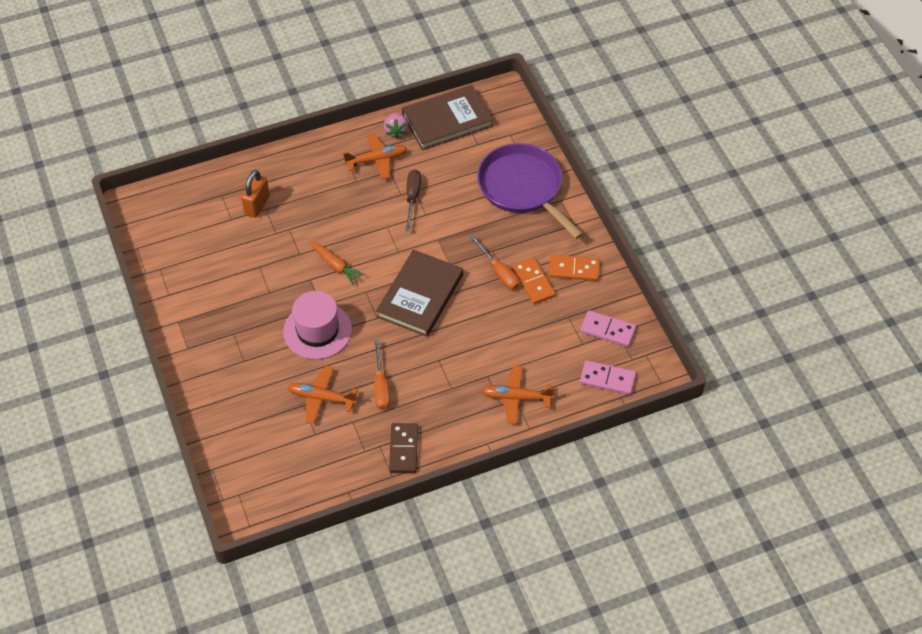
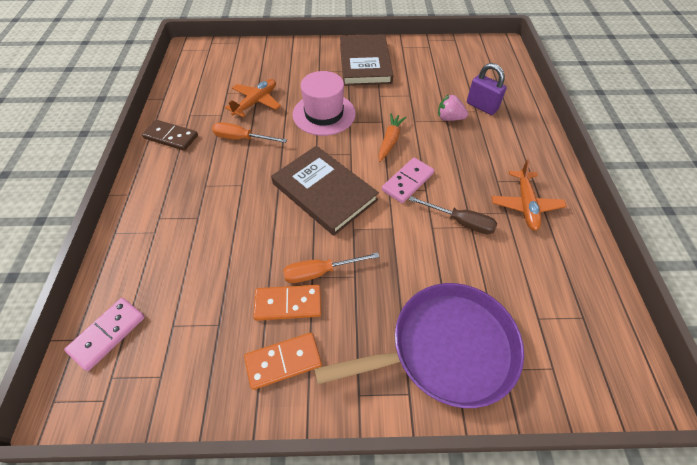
camera: 110 degrees right, 0 degrees up
(257, 205) = (481, 106): orange padlock -> purple padlock
(336, 266) = (390, 141): orange carrot -> orange carrot turned 135 degrees clockwise
(396, 131) = (571, 235): pink strawberry -> pink strawberry (449, 118)
(447, 120) = (587, 295): brown book -> brown book (364, 63)
(516, 398) = (155, 233): orange plane -> none
(574, 269) = (283, 361): orange domino -> orange domino turned 45 degrees clockwise
(607, 330) = (170, 365): pink domino -> pink domino (407, 182)

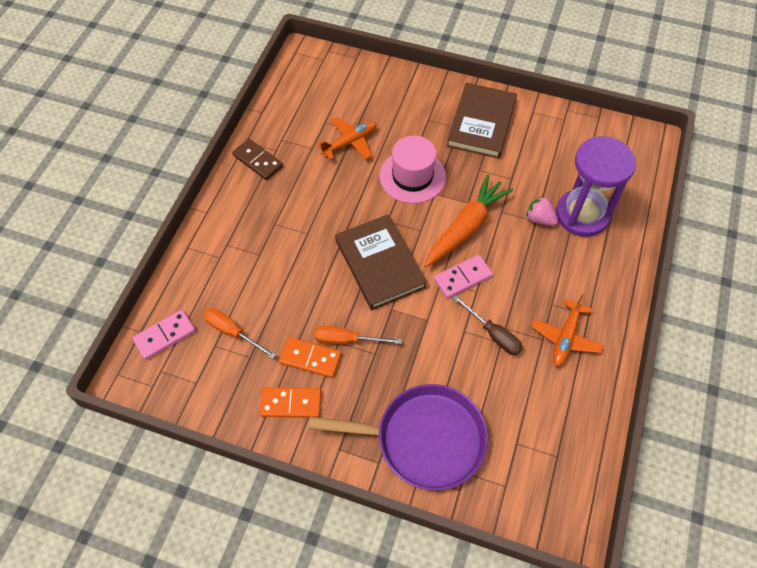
camera: 20 degrees right, 5 degrees up
(242, 138) = (323, 182): orange screwdriver -> orange screwdriver (232, 332)
(390, 141) = (466, 227): orange carrot -> orange carrot, size x1.77
(481, 106) = (582, 215): purple padlock -> purple hourglass

